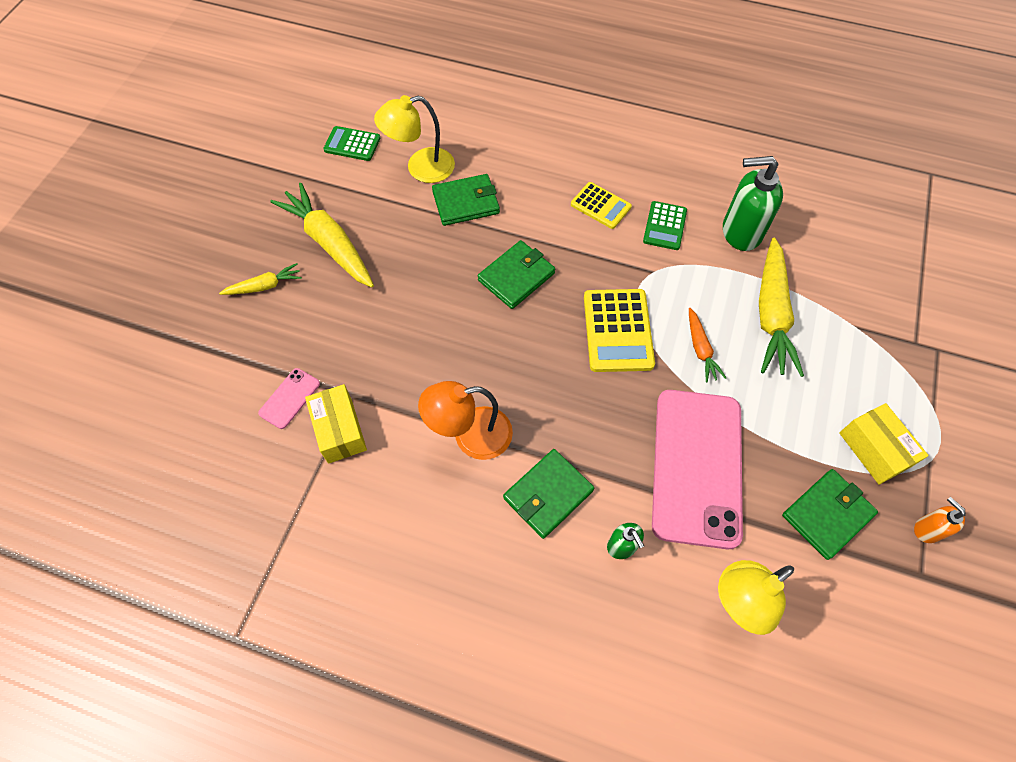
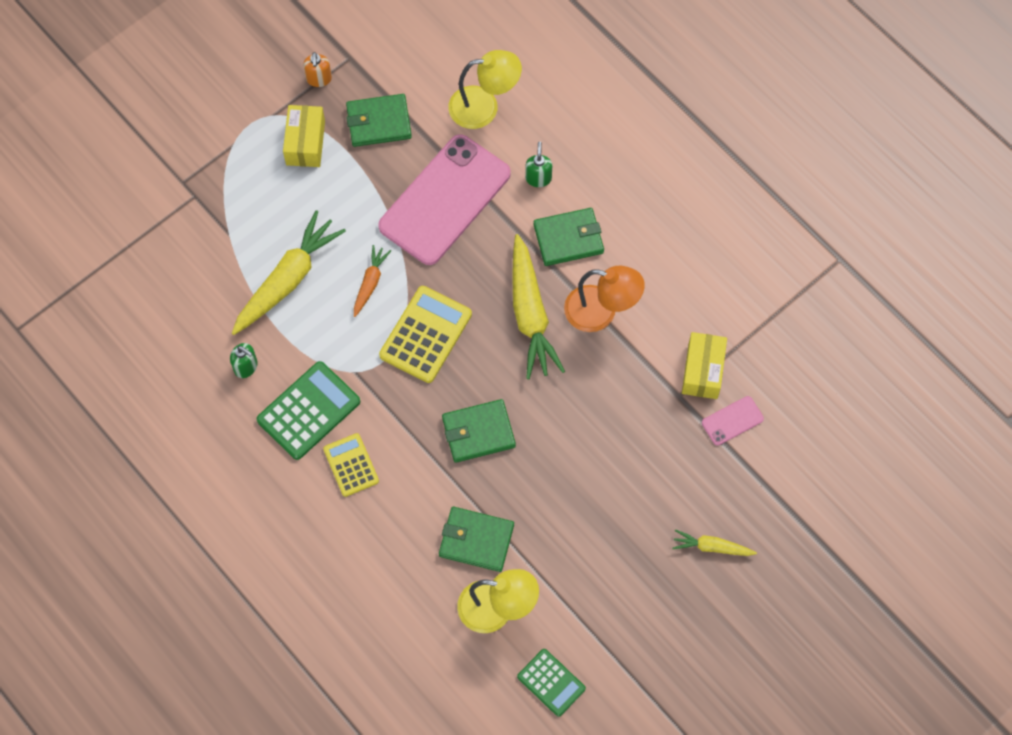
camera: 150 degrees left, 5 degrees up
(329, 243) = (631, 564): yellow carrot -> yellow carrot (530, 314)
(665, 226) = (308, 411): green calculator -> green calculator, size x1.60
(740, 232) = (246, 367): green soap dispenser -> green soap dispenser, size x0.52

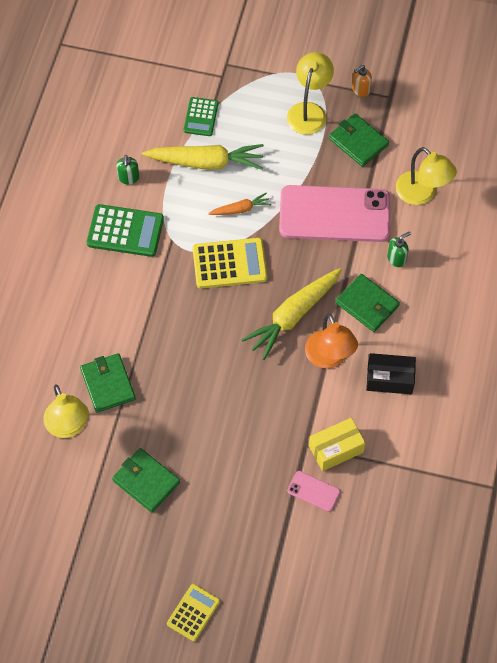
camera: 55 degrees right, 5 degrees down
(305, 143) = (309, 111): yellow box -> yellow lamp
(351, 465) = (106, 278): yellow calculator -> yellow calculator (193, 612)
(478, 432) = (184, 338): green wallet -> green wallet (146, 481)
(551, 682) = (40, 492): green calculator -> green calculator (201, 117)
(663, 273) = (389, 379): none -> black box
(712, 547) = (209, 535): yellow carrot -> none

